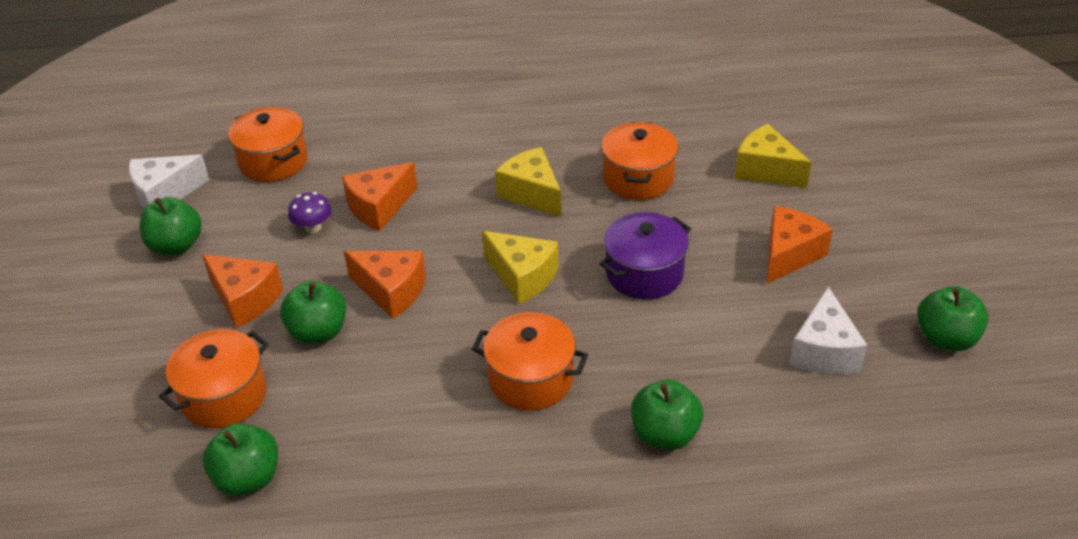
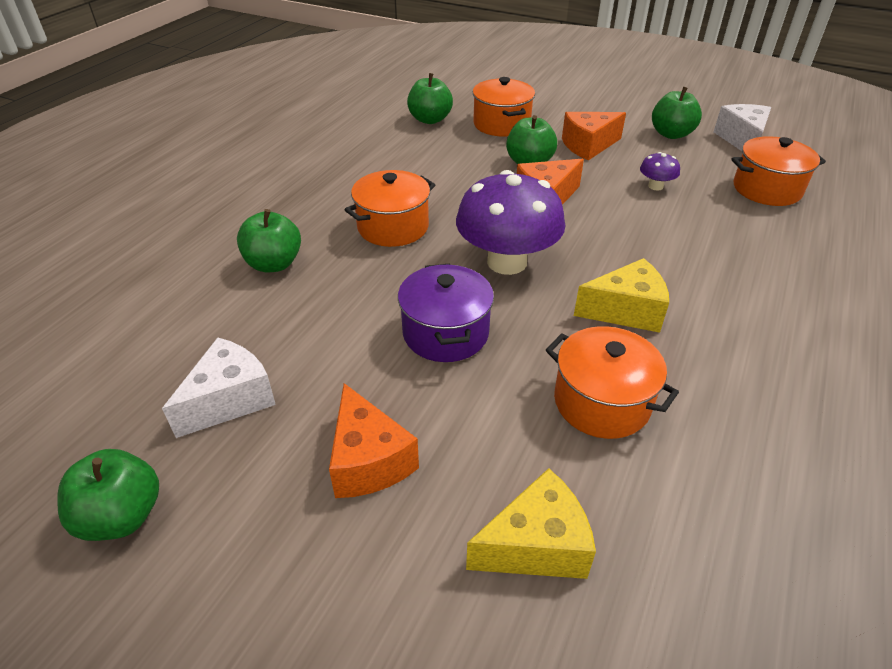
camera: 120 degrees right, 0 degrees up
(379, 207) = (662, 221): orange cheese -> none
(522, 277) = (507, 262): yellow cheese -> purple mushroom
(823, 351) = (230, 400): white cheese -> white cheese turned 90 degrees clockwise

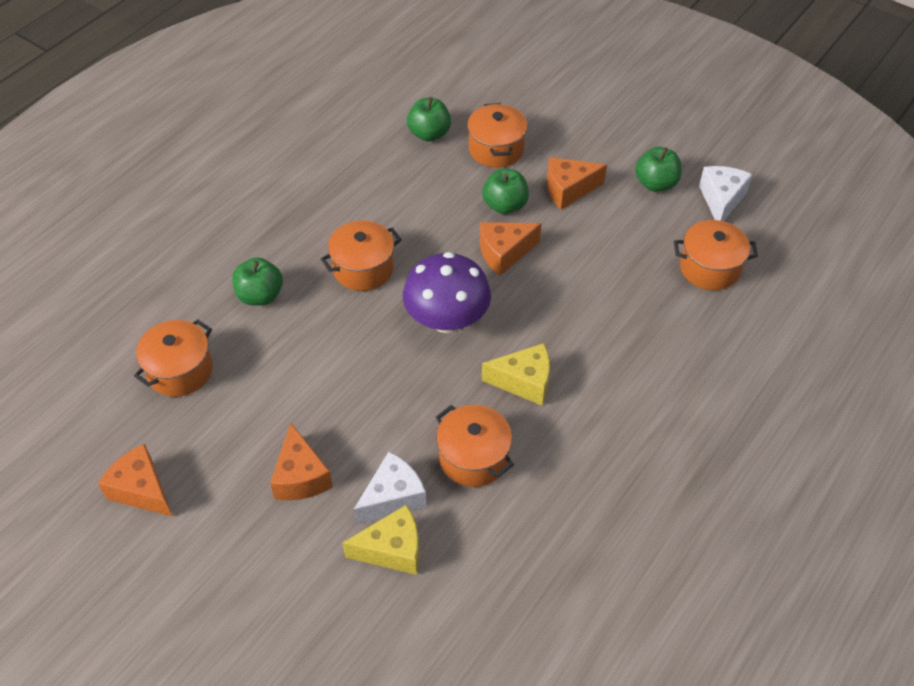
camera: 10 degrees right, 10 degrees up
(122, 516) = (142, 490): green apple -> orange cheese
(176, 352) = (180, 370): none -> orange pot
(230, 400) = (215, 416): white cheese -> white cheese (393, 498)
(445, 333) = (379, 382): purple pot -> none
(655, 186) = (609, 251): purple mushroom -> none

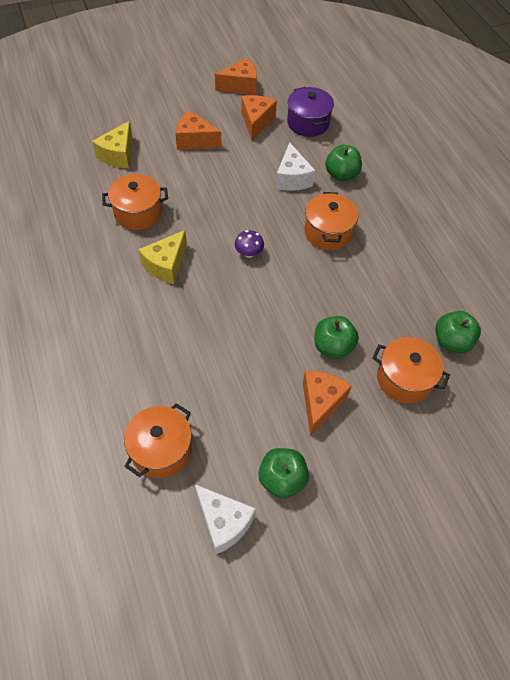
camera: 120 degrees right, 5 degrees up
(180, 370) = (308, 123): orange pot -> purple pot
(393, 498) = (147, 168): white cheese -> white cheese (292, 178)
(447, 320) = (249, 253): purple mushroom -> purple mushroom, size x0.43
(504, 253) = (283, 318): orange cheese -> orange cheese (256, 122)

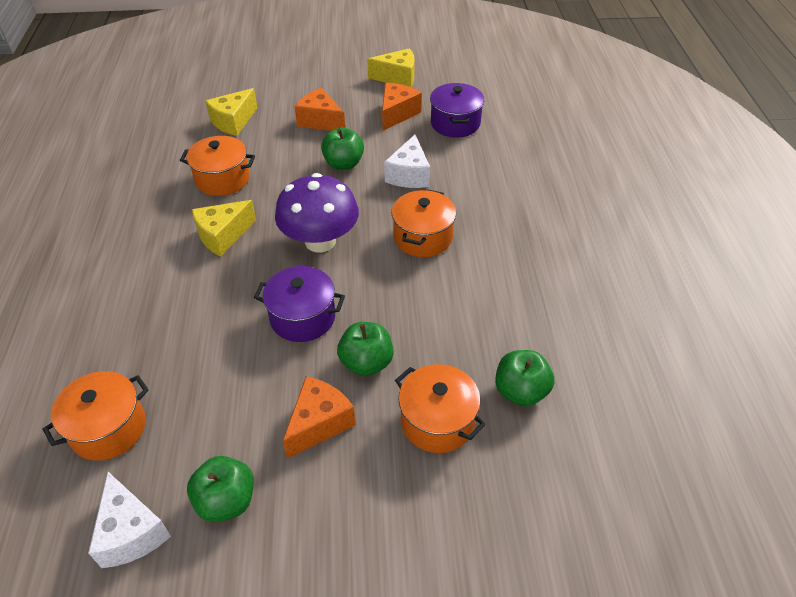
camera: 20 degrees right, 10 degrees down
(240, 86) = (397, 78): orange cheese -> yellow cheese
(249, 253) = (320, 241): purple mushroom -> purple mushroom, size x2.32
(267, 321) = (302, 317): none -> purple pot
(341, 175) = (468, 181): green apple -> green apple (343, 164)

